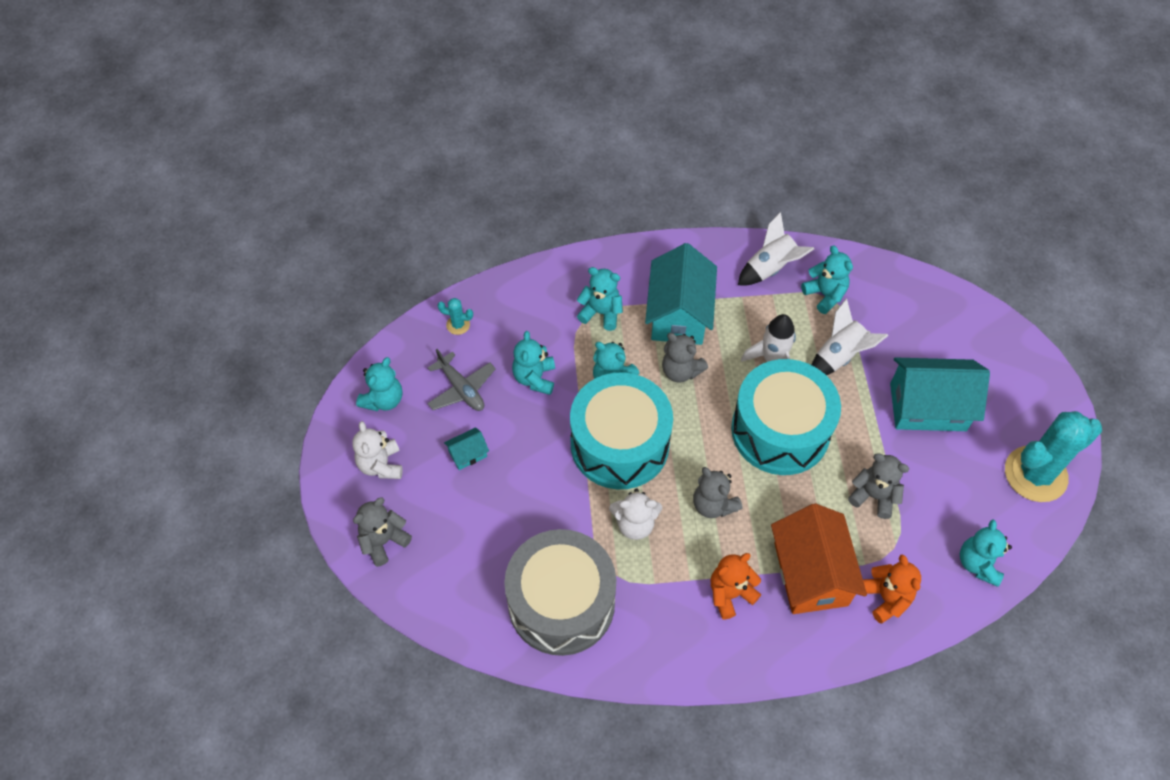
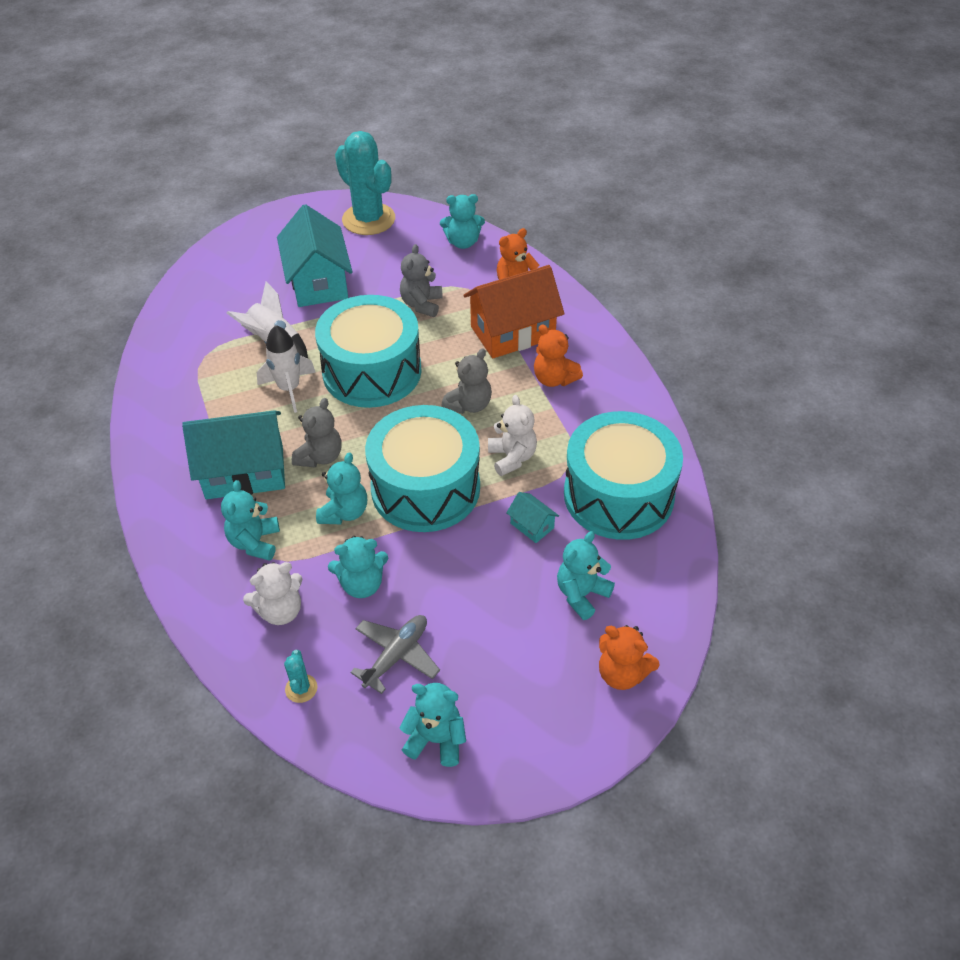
camera: 105 degrees left, 10 degrees down
(381, 465) = (528, 710): white teddy bear -> white teddy bear (280, 611)
(383, 541) = (622, 673): grey teddy bear -> orange teddy bear
(468, 454) = (483, 622): turquoise house -> turquoise house (532, 525)
(561, 603) = (618, 495): grey drum -> turquoise drum
(770, 268) = (168, 408): white rocket -> none
(825, 295) = (199, 362): turquoise teddy bear -> turquoise teddy bear (581, 594)

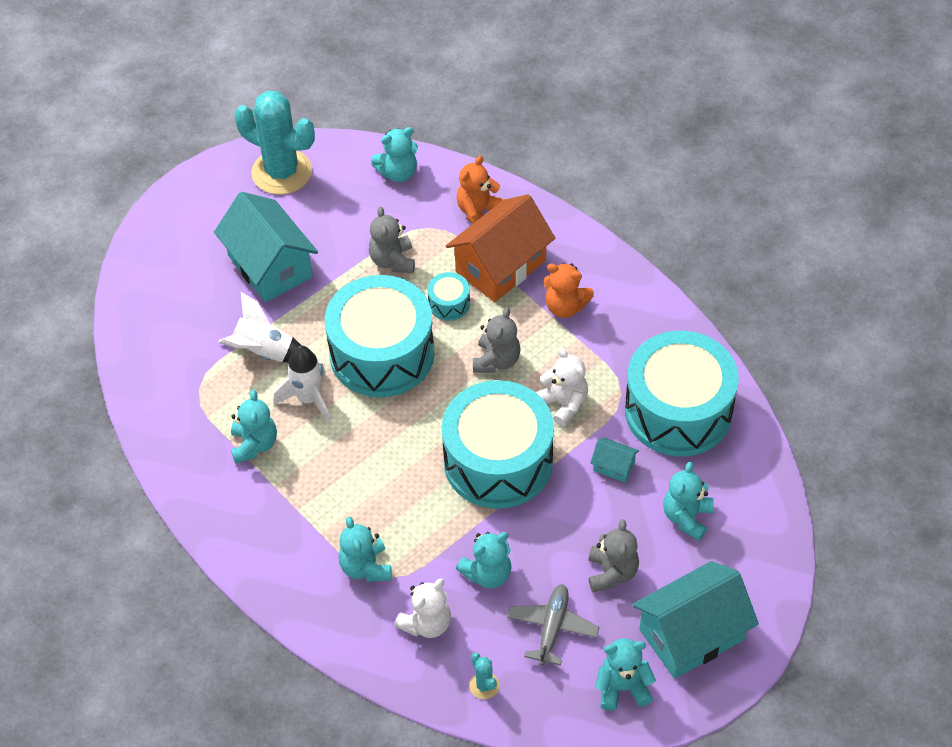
camera: 20 degrees left, 5 degrees up
(244, 472) = (315, 501): turquoise house -> turquoise house (691, 634)
(320, 456) = (380, 461): grey teddy bear -> grey teddy bear (611, 573)
(344, 512) = (434, 510): turquoise teddy bear -> turquoise teddy bear (254, 445)
(452, 349) = (449, 303): none -> turquoise drum
(622, 673) = (751, 577): orange teddy bear -> none

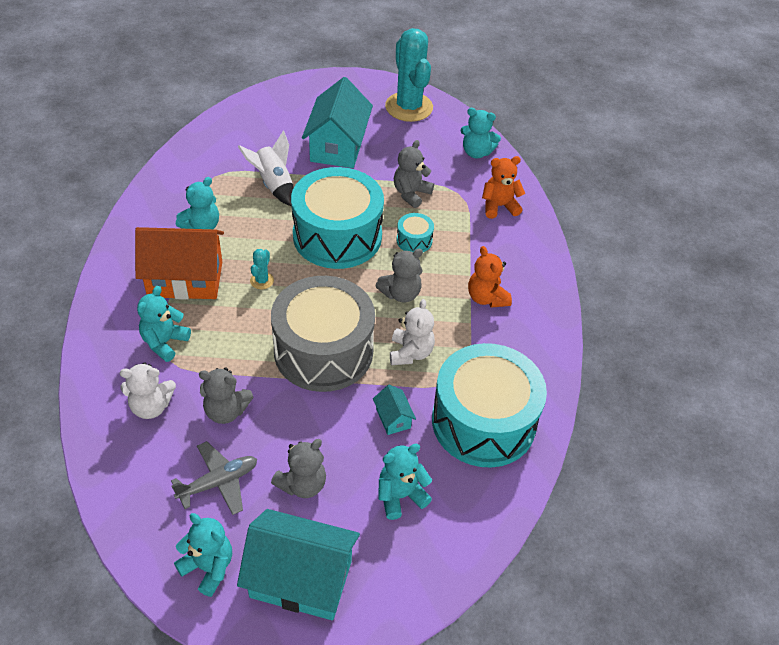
camera: 40 degrees right, 5 degrees down
(308, 399) = (263, 227): white rocket -> none
(484, 685) = (130, 477): turquoise cactus -> turquoise cactus (262, 280)
(487, 574) = (226, 411): turquoise teddy bear -> grey teddy bear
(498, 461) = (323, 351): turquoise drum -> grey drum
(500, 266) = (474, 244): orange house -> orange house (185, 279)

